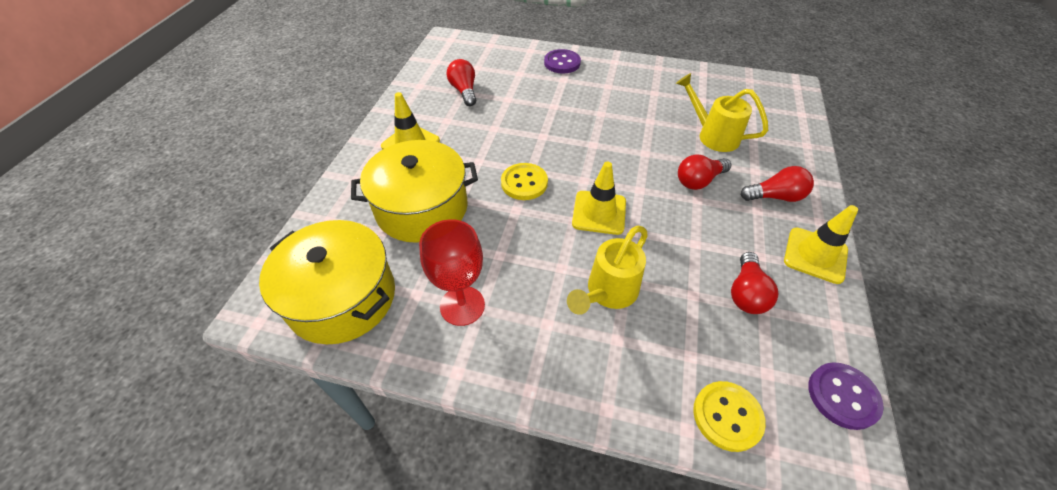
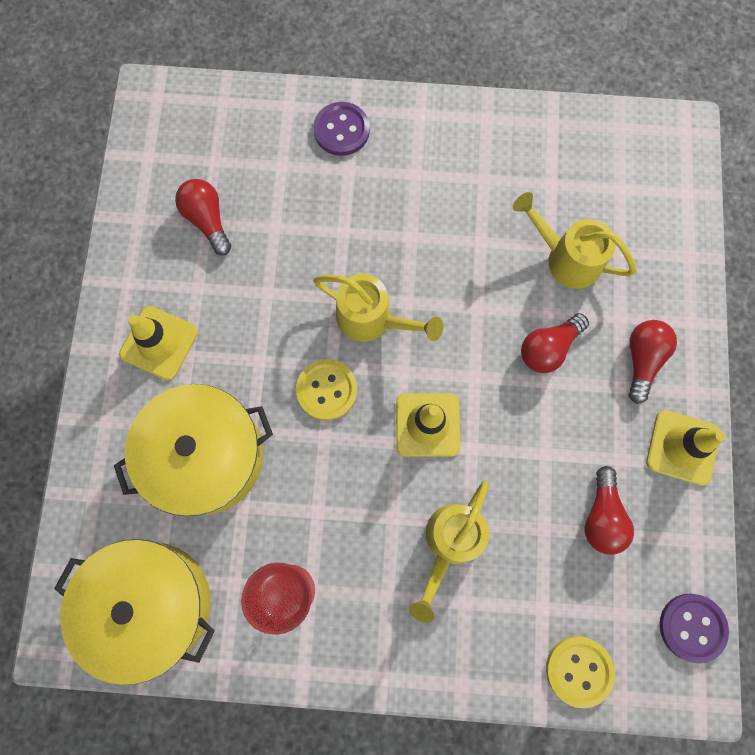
camera: 10 degrees left, 25 degrees up
(565, 150) = (372, 319): none -> yellow watering can
(775, 196) = (642, 360): red light bulb -> red light bulb turned 60 degrees counterclockwise

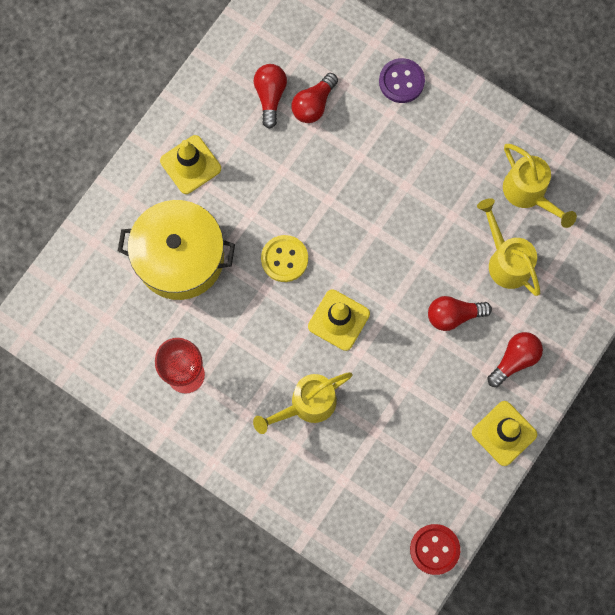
camera: 30 degrees right, 0 degrees up
(151, 604) = (93, 332): yellow pot -> none
(372, 319) = (343, 228): yellow watering can -> yellow watering can (528, 193)
(579, 670) = (342, 532): yellow button -> none
(602, 516) = (419, 446): red light bulb -> red light bulb (314, 104)
(692, 627) = (434, 549): purple button -> red button

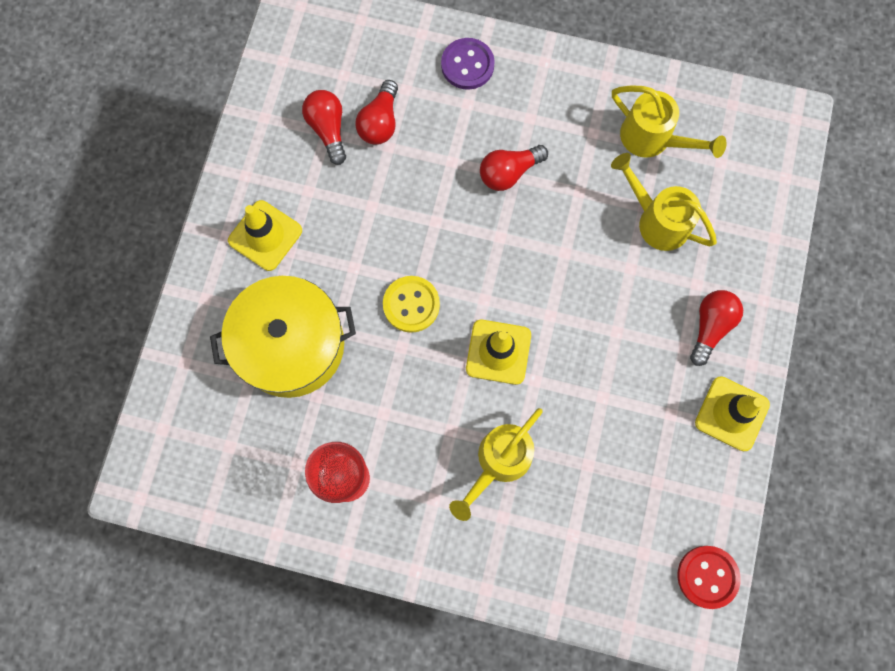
camera: 20 degrees left, 0 degrees up
(453, 315) = (624, 301): red light bulb -> red light bulb (509, 172)

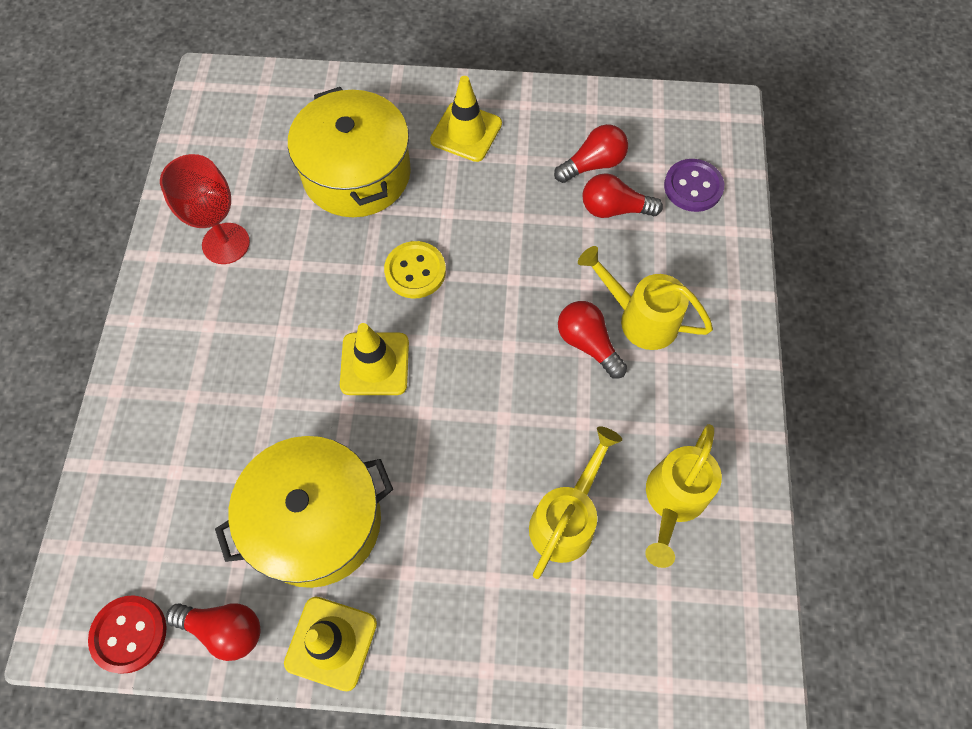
camera: 80 degrees right, 10 degrees down
(467, 65) = (707, 281): purple button -> purple button (693, 187)
(499, 462) = (252, 383): yellow watering can -> yellow watering can (640, 318)
(633, 416) = (316, 521): none -> yellow pot
(710, 327) = (439, 602): red light bulb -> red light bulb (224, 629)

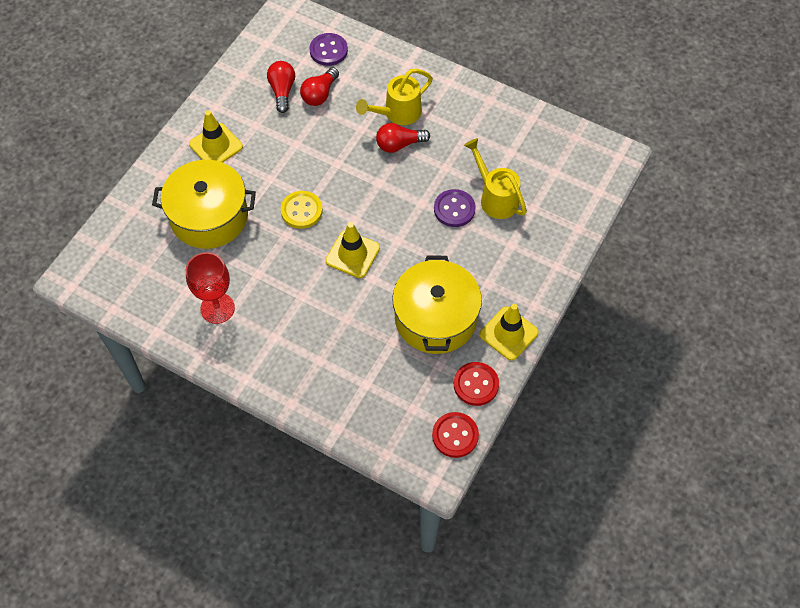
camera: 65 degrees left, 5 degrees down
(224, 629) = (476, 384): red light bulb -> red button
(515, 467) = (454, 209): none -> purple button
(673, 500) = (509, 146): yellow watering can -> none

